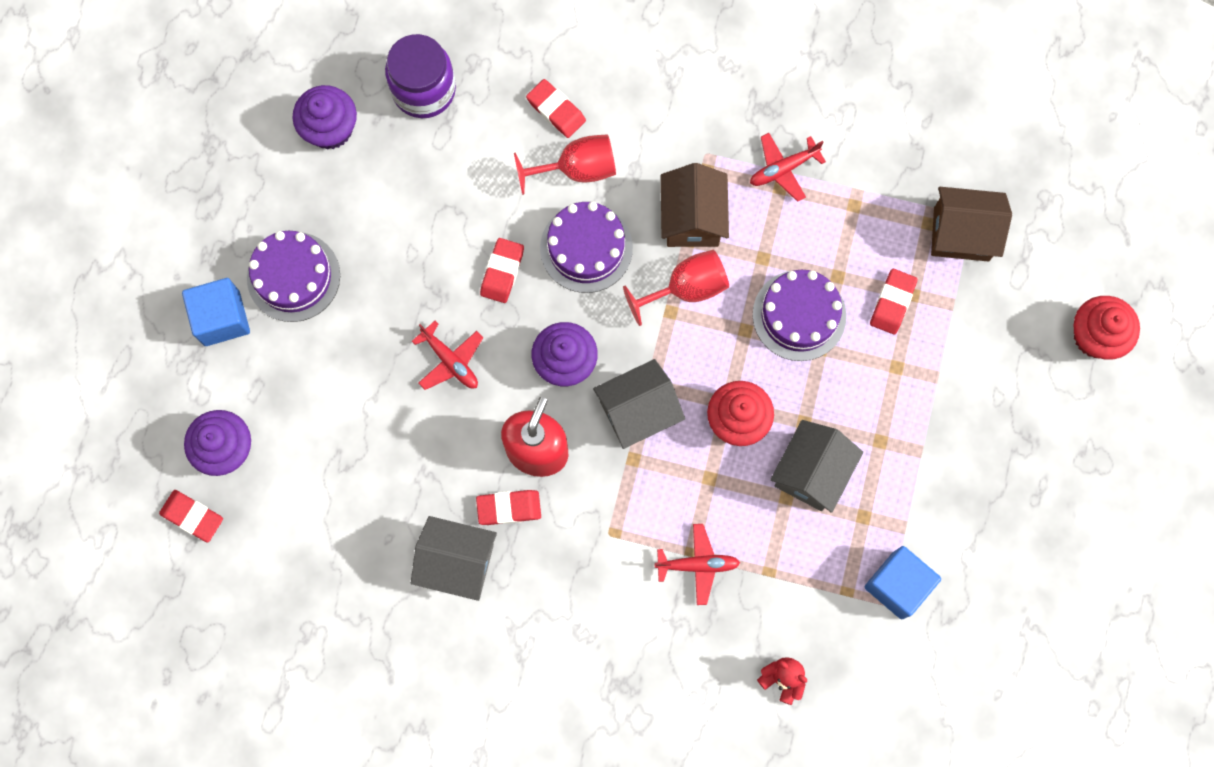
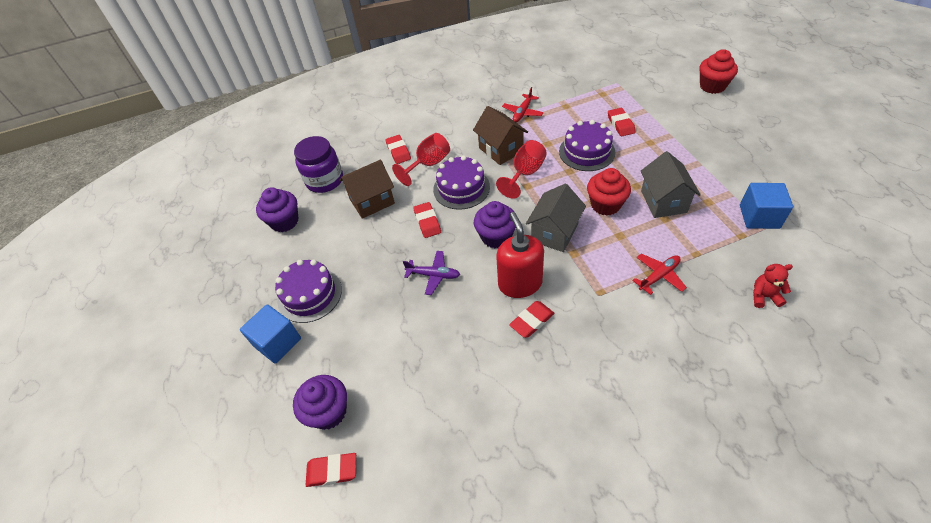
camera: 30 degrees left, 25 degrees down
(450, 361) = (434, 275): red plane -> purple plane
(457, 562) = (529, 370): grey house -> none
(556, 110) = (398, 151): red eraser -> red eraser turned 60 degrees clockwise
(961, 234) = (619, 89): brown house -> brown house (372, 201)

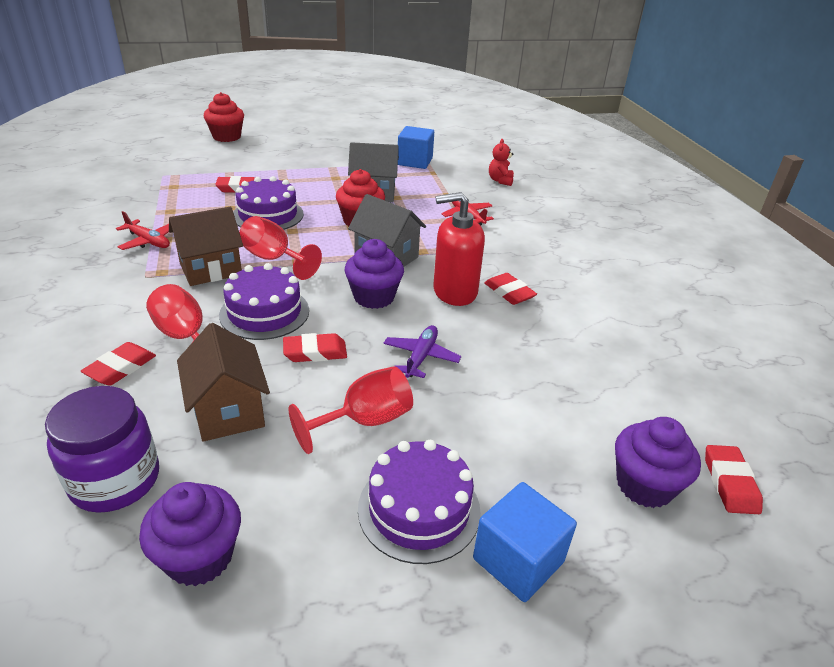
camera: 90 degrees left, 15 degrees down
(371, 259) = (365, 421): none -> red goblet
(398, 151) = (121, 368): red eraser -> red eraser turned 45 degrees counterclockwise

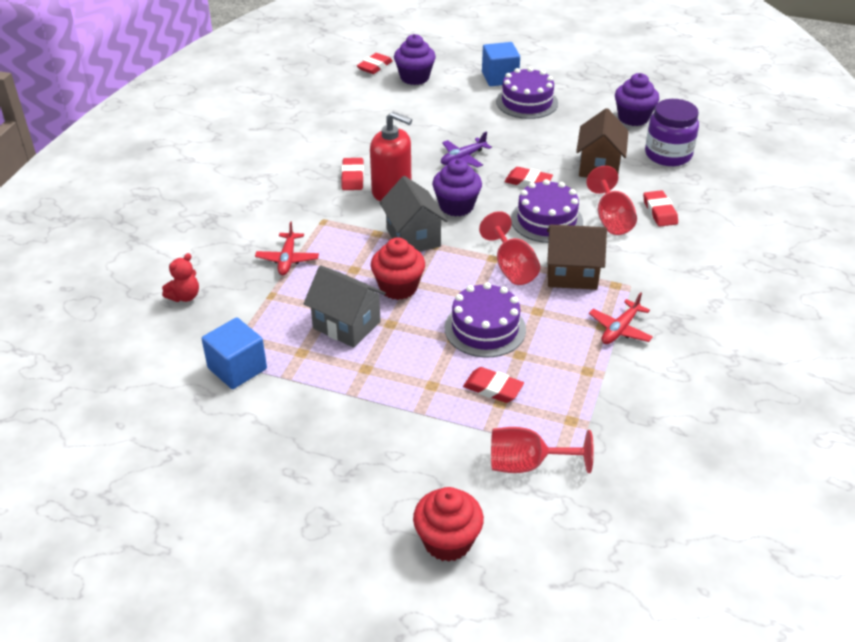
camera: 145 degrees left, 5 degrees up
(121, 368) = (659, 212): red eraser -> red eraser turned 75 degrees counterclockwise
(148, 241) = (620, 329): red plane -> red plane turned 120 degrees counterclockwise
(365, 421) = (525, 139): red goblet -> red goblet (526, 464)

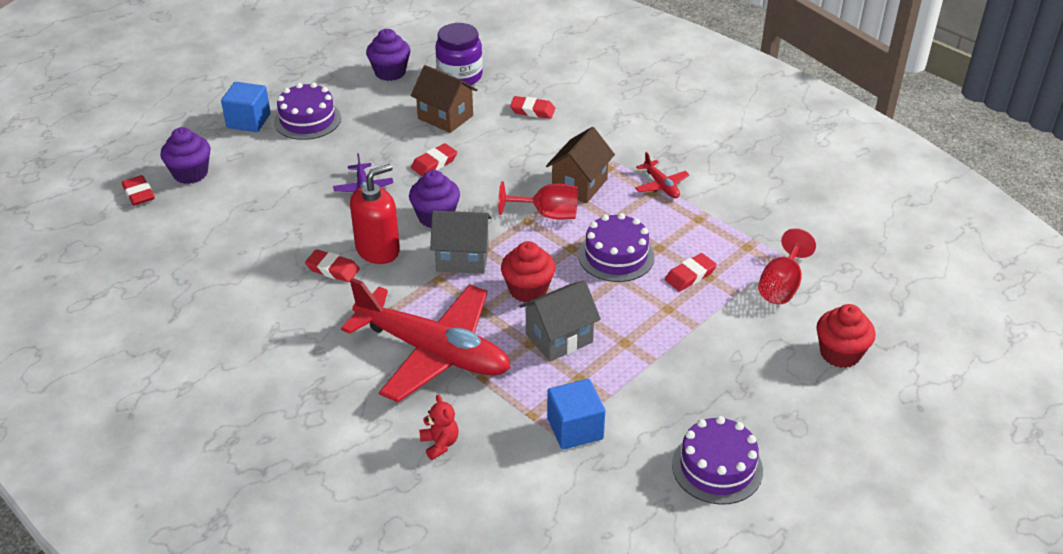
camera: 65 degrees left, 0 degrees up
(287, 259) = (433, 352): red plane -> red plane, size x2.48
(546, 220) = (497, 172): purple cake -> purple cake (717, 467)
(611, 219) = (523, 138): red goblet -> none

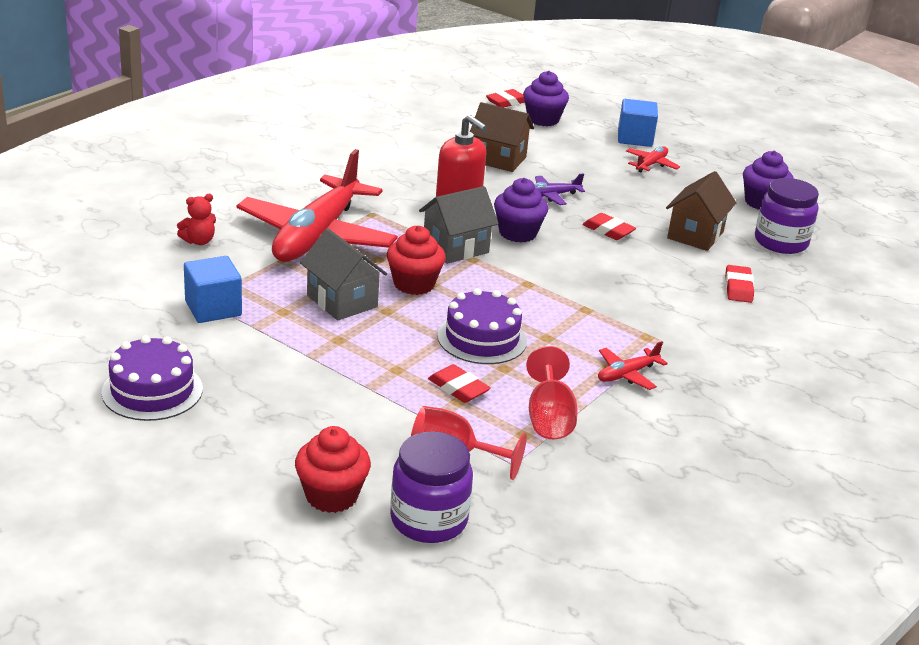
camera: 80 degrees right, 10 degrees down
(307, 120) = (651, 164): purple cake -> red plane
(332, 269) = (425, 186): red eraser -> none
(462, 258) = (455, 248): grey house -> grey house turned 60 degrees clockwise
(548, 214) = (543, 296): red goblet -> red goblet (549, 418)
(579, 185) = (604, 317): brown house -> brown house (498, 159)
(856, 304) = (429, 520): none -> purple jar

